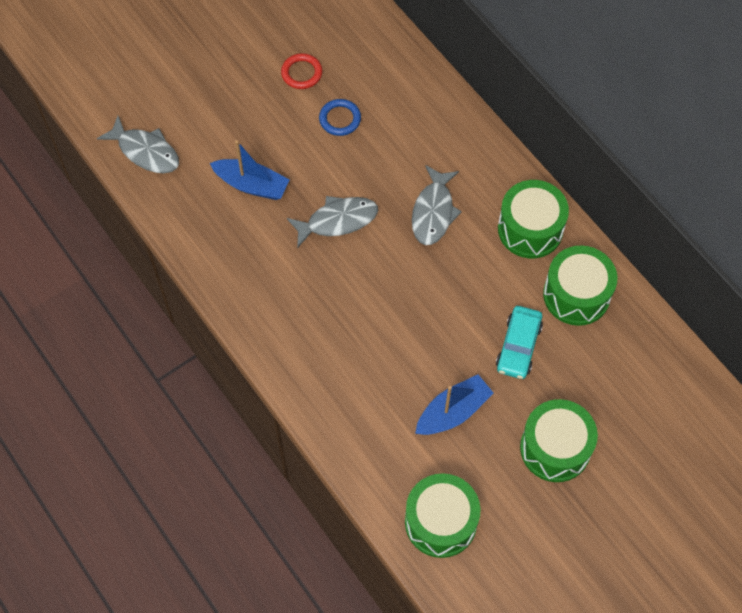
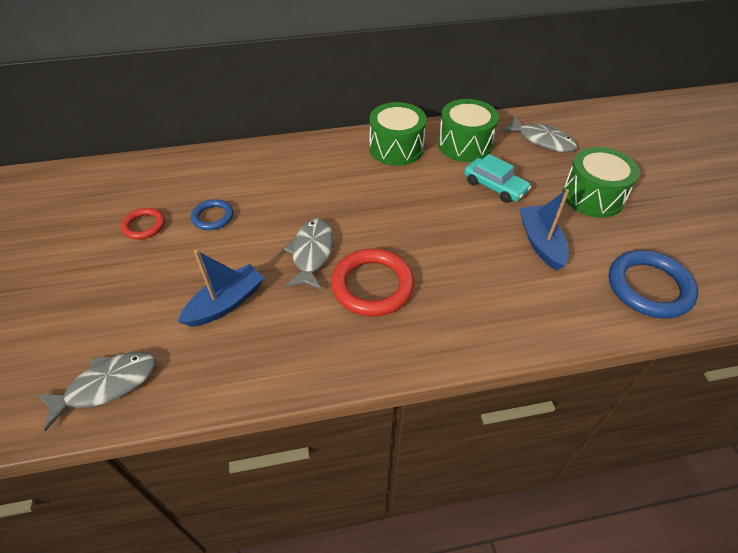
camera: 65 degrees left, 15 degrees down
(325, 285) = (372, 285): none -> red ring
(433, 212) = (346, 192): grey fish -> grey fish (542, 140)
(440, 522) = (649, 287): green drum -> blue ring

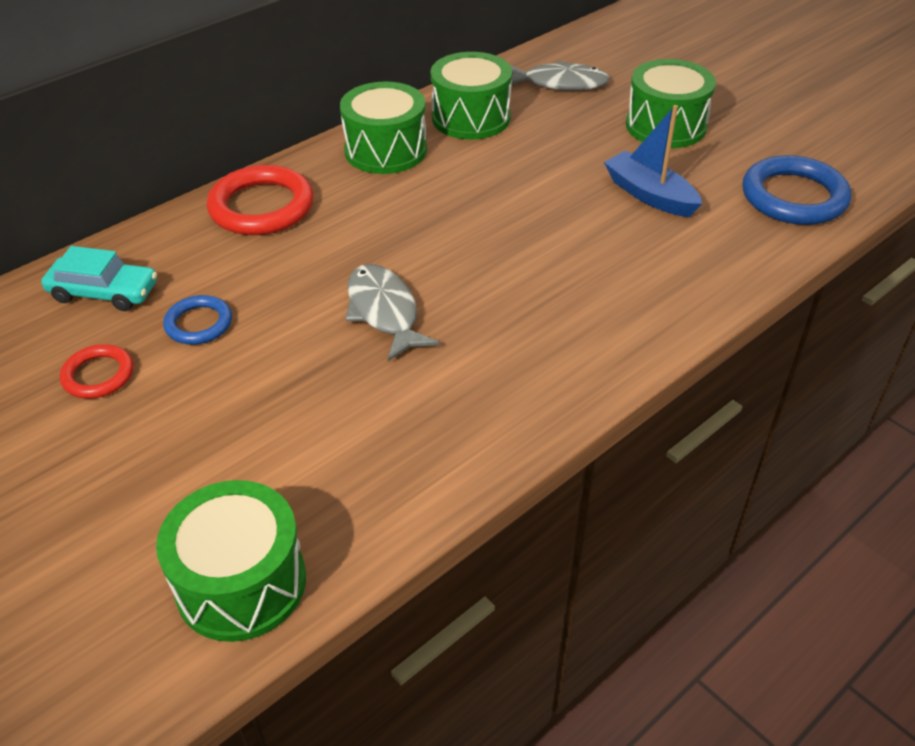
camera: 30 degrees left, 5 degrees down
(107, 385) = (241, 583): grey fish -> green drum
(226, 303) = (320, 415): blue boat -> none
(372, 285) = (495, 316): red ring -> red ring (261, 207)
(495, 186) = (548, 153): turquoise car -> turquoise car (104, 292)

